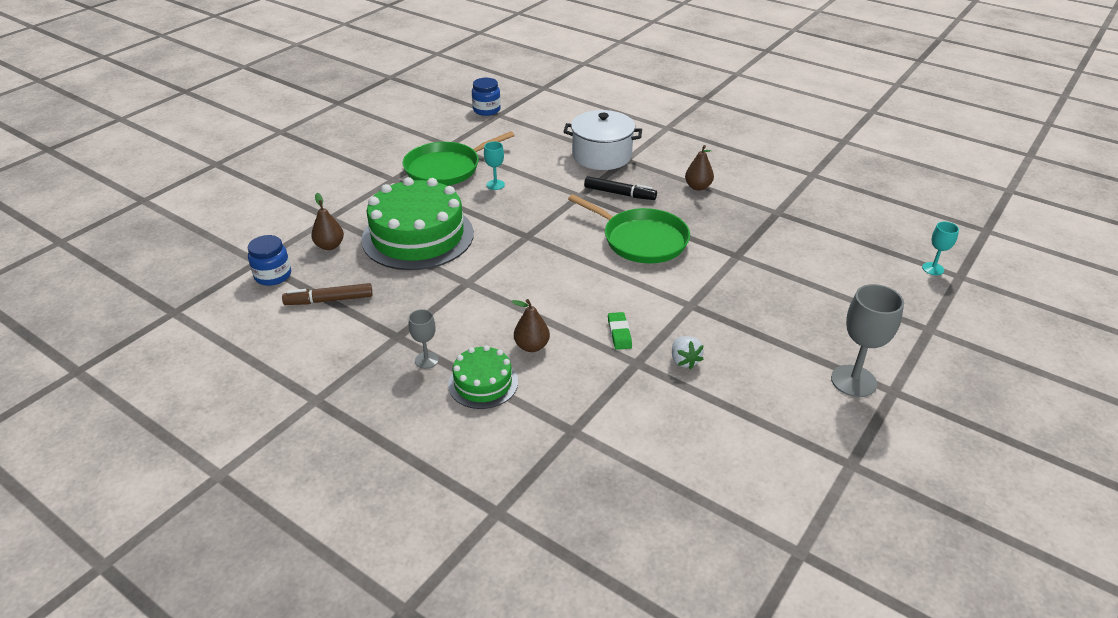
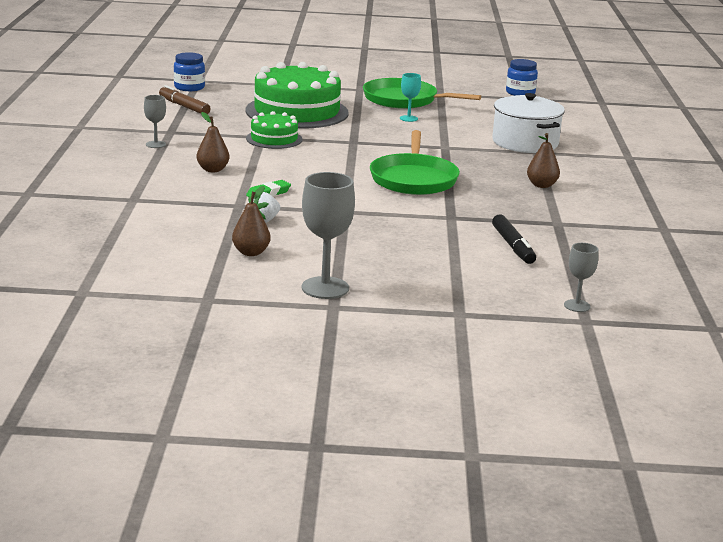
camera: 55 degrees right, 15 degrees down
(330, 246) = (245, 92): brown pear -> brown pear (251, 252)
(483, 383) = (152, 164): green cake -> green cake (274, 139)
(619, 194) = (473, 159): black marker -> black marker (513, 246)
(933, 269) = (577, 306): turquoise goblet -> grey goblet

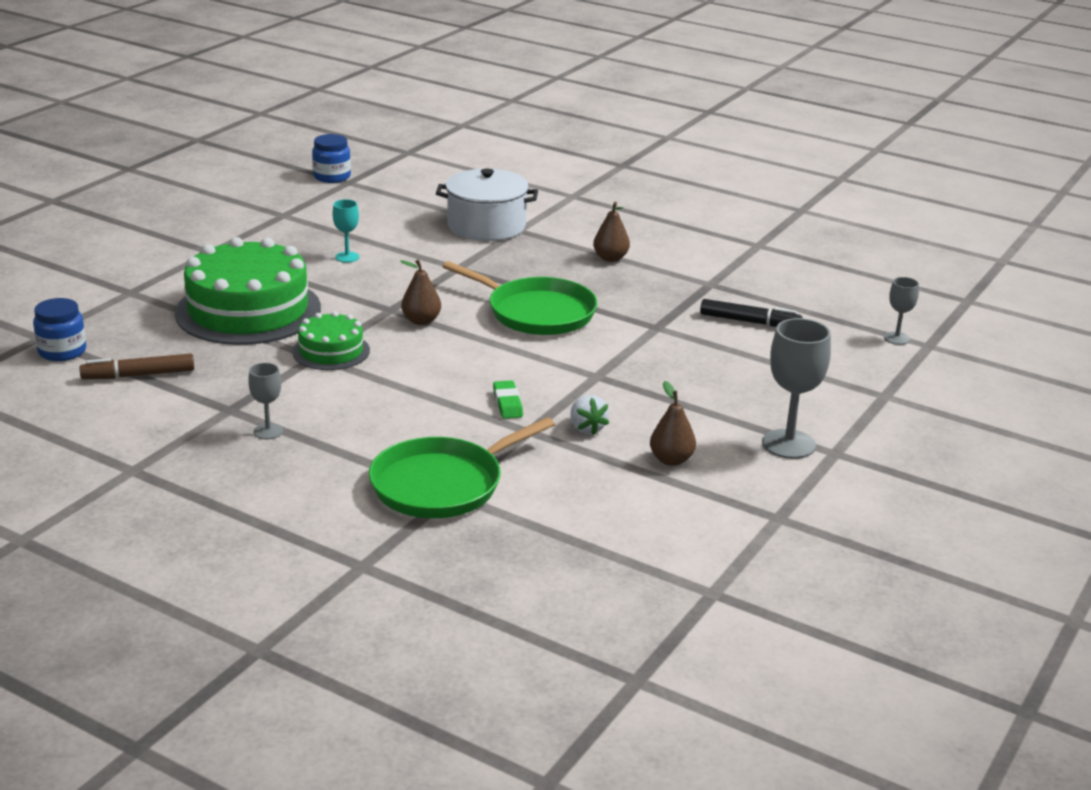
camera: 60 degrees left, 5 degrees up
(213, 170) = (399, 417): brown pear -> brown pear (421, 321)
(404, 100) = (281, 240): green pan -> green pan (442, 484)

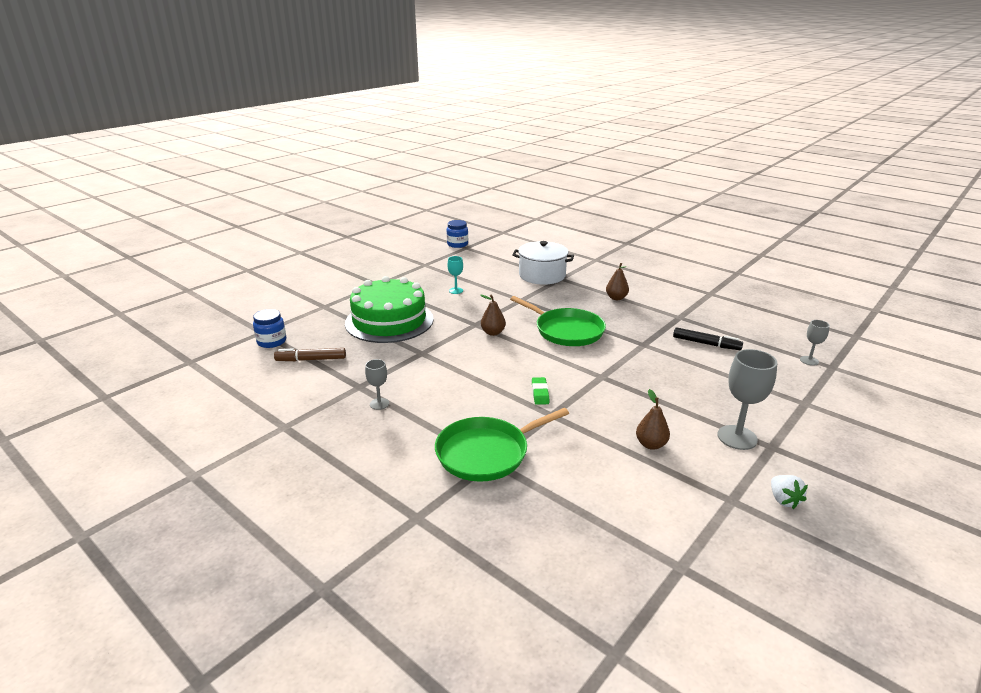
camera: 10 degrees right, 0 degrees up
(331, 351) = (433, 350): green cake -> none
(586, 428) = (592, 415): white strawberry -> white strawberry (783, 500)

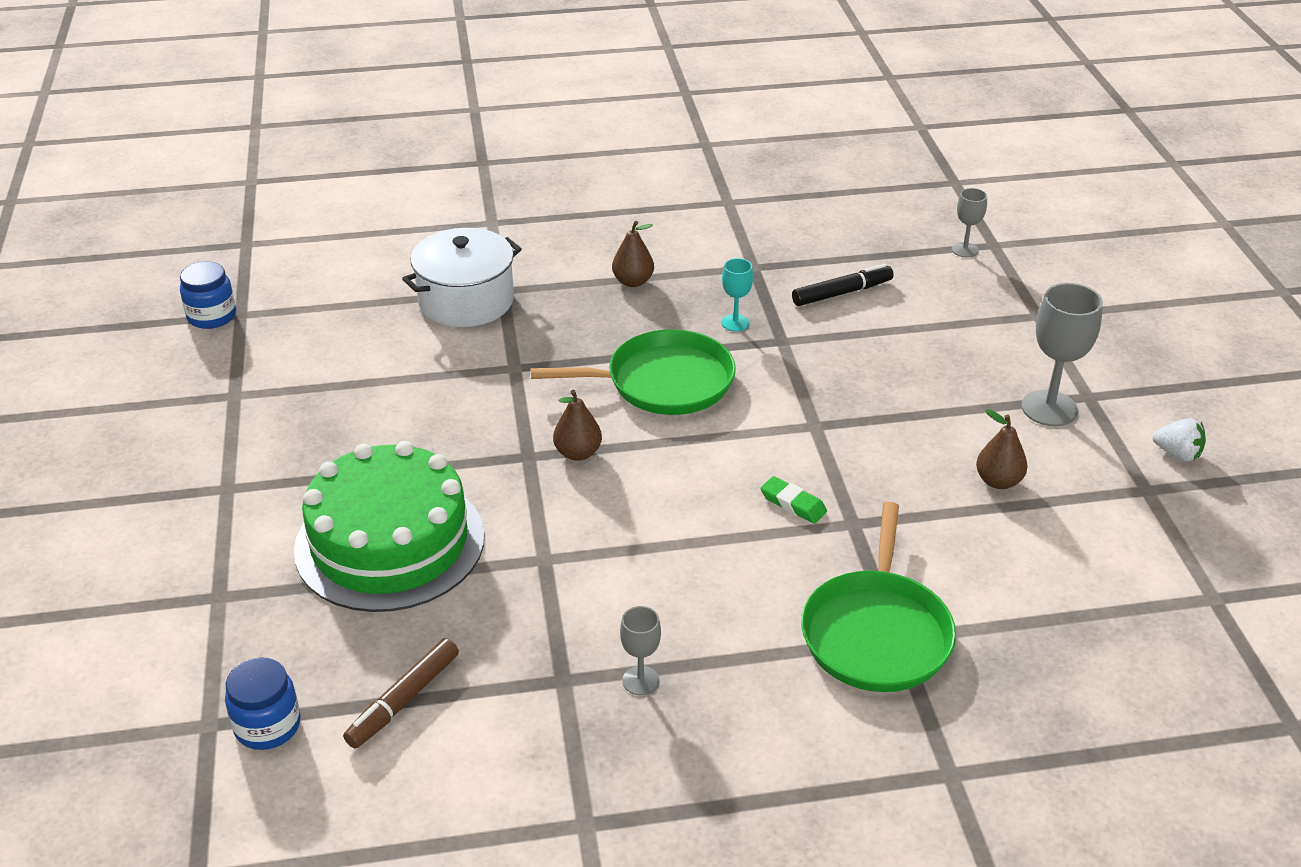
camera: 50 degrees left, 10 degrees up
(456, 291) = (387, 414): turquoise goblet -> turquoise goblet (735, 323)

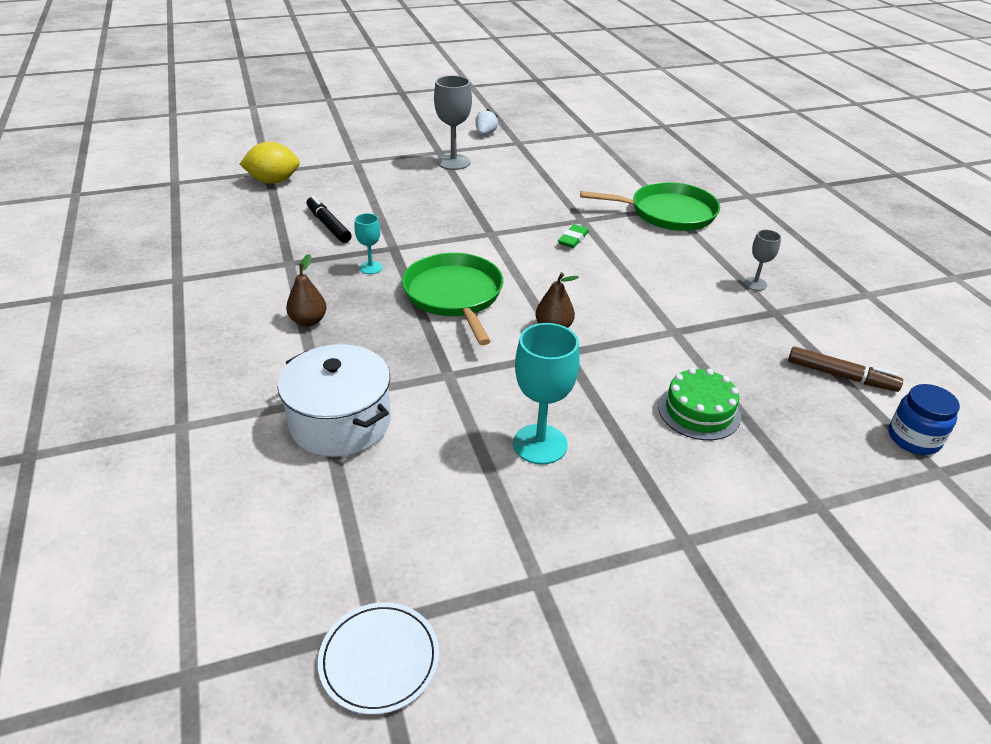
camera: 100 degrees left, 0 degrees up
(212, 316) = (379, 659): blue jar -> white plate
(387, 416) = (540, 444): none -> turquoise goblet
(390, 542) = (699, 411): green cake -> green cake, size x0.51
(965, 250) = (273, 181): grey goblet -> yellow lemon
(998, 481) = (526, 178): brown pear -> none

